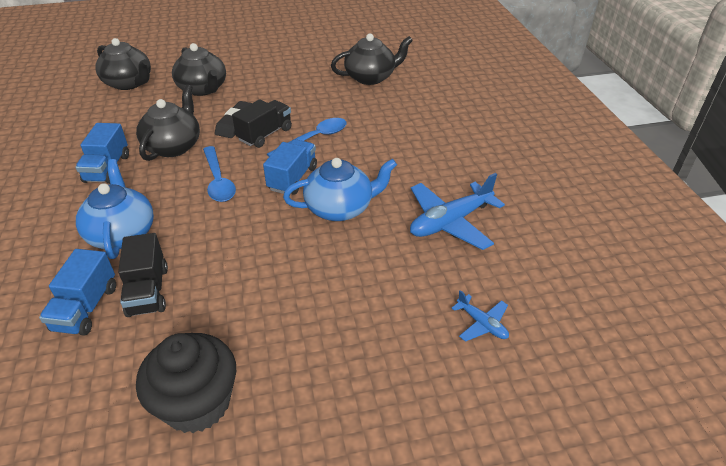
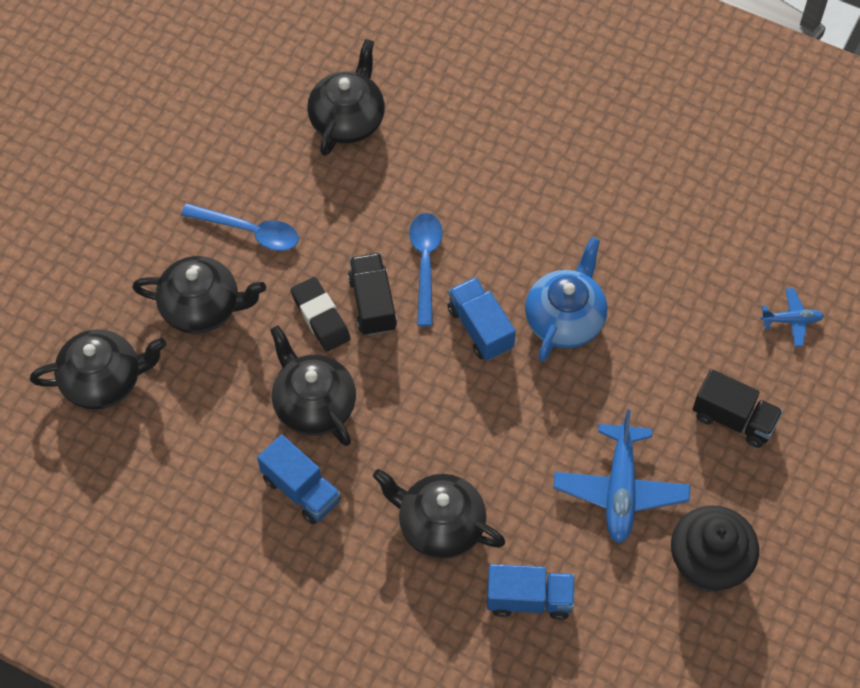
camera: 50 degrees left, 20 degrees up
(86, 308) = (529, 599): blue truck -> blue truck turned 45 degrees counterclockwise
(122, 233) = (439, 525): blue teapot -> black teapot
(148, 291) = (547, 540): black truck -> black truck (733, 419)
(218, 181) = (423, 397): blue spoon -> blue spoon (249, 231)
(450, 222) = (662, 247): blue plane -> blue plane (620, 489)

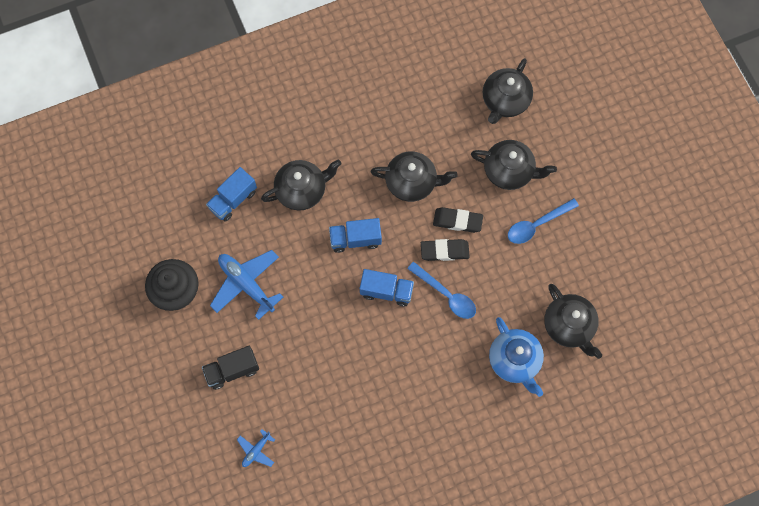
camera: 130 degrees right, 10 degrees up
(202, 307) = (509, 171): black teapot -> black teapot turned 120 degrees counterclockwise
(301, 489) = (373, 145): blue truck -> blue truck (355, 239)
(372, 303) = (444, 251): black truck -> black eraser
(565, 319) = (356, 337): blue teapot -> blue teapot (515, 361)

